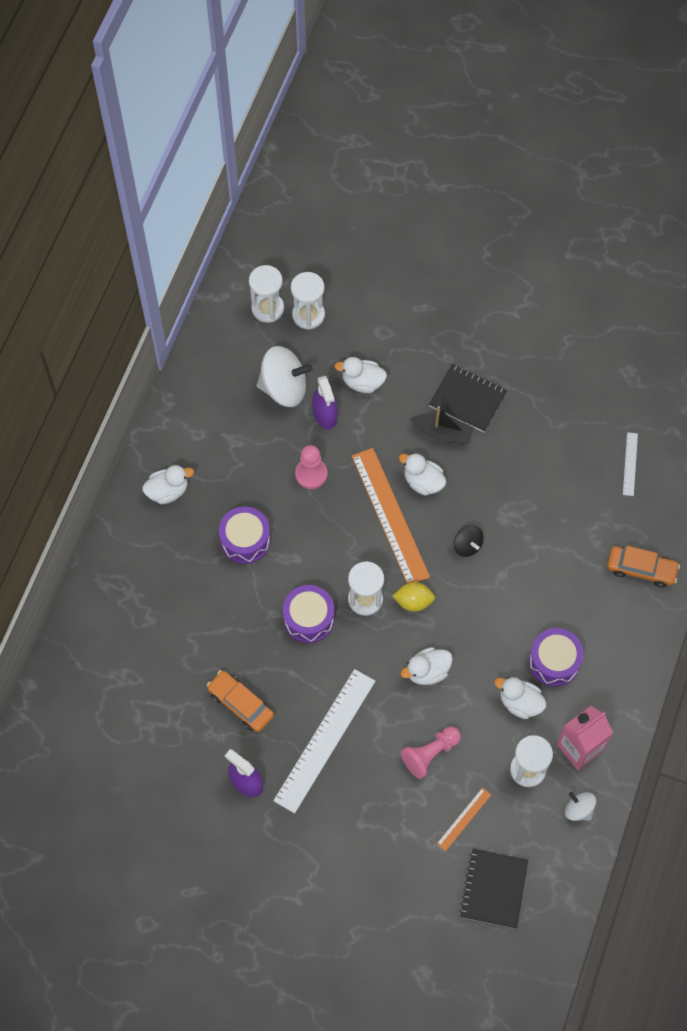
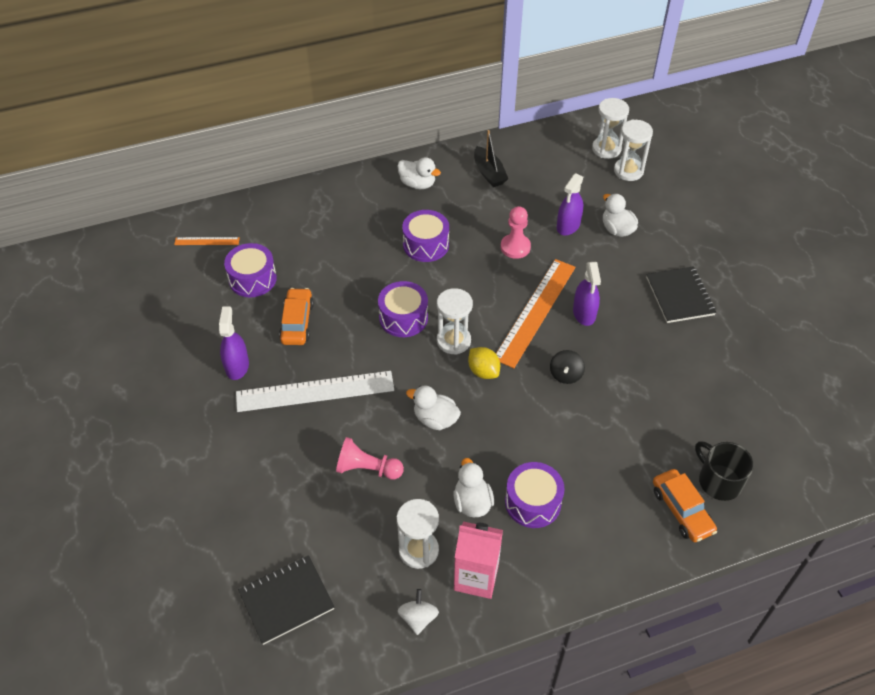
camera: 50 degrees right, 15 degrees down
(159, 706) = (252, 279): none -> purple drum
(284, 387) = (561, 192): white spinning top -> none
(423, 482) = (584, 313): white duck -> purple spray bottle
(442, 433) = (635, 299): black boat -> black boat (489, 173)
(464, 819) = (331, 532): orange ruler -> orange ruler (207, 241)
(630, 464) = (760, 436): white ruler -> none
(640, 524) = (719, 481): none -> black mug

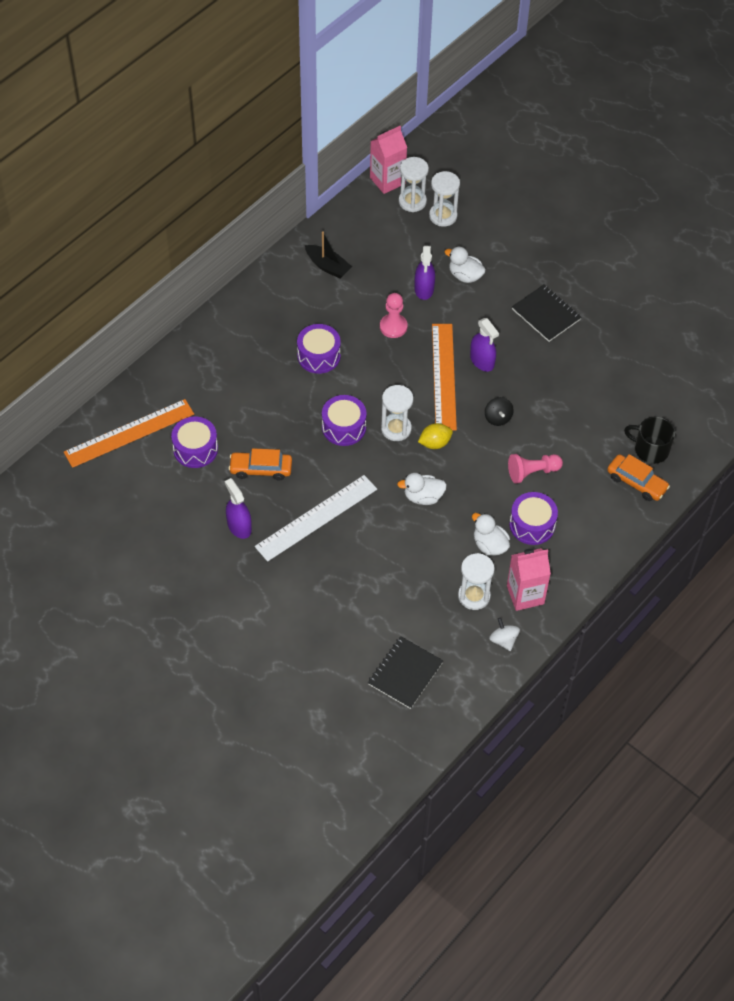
camera: 30 degrees left, 5 degrees up
(207, 241) = (129, 433): orange ruler -> orange ruler, size x2.16
(297, 322) = (261, 469): orange car -> orange car turned 60 degrees counterclockwise
(367, 468) = (398, 557): pink pawn -> pink pawn (532, 472)
(417, 184) = (273, 302): white duck -> none
(483, 371) = (435, 443): yellow lemon -> yellow lemon turned 45 degrees counterclockwise
(594, 124) = (387, 181): none -> pink carton

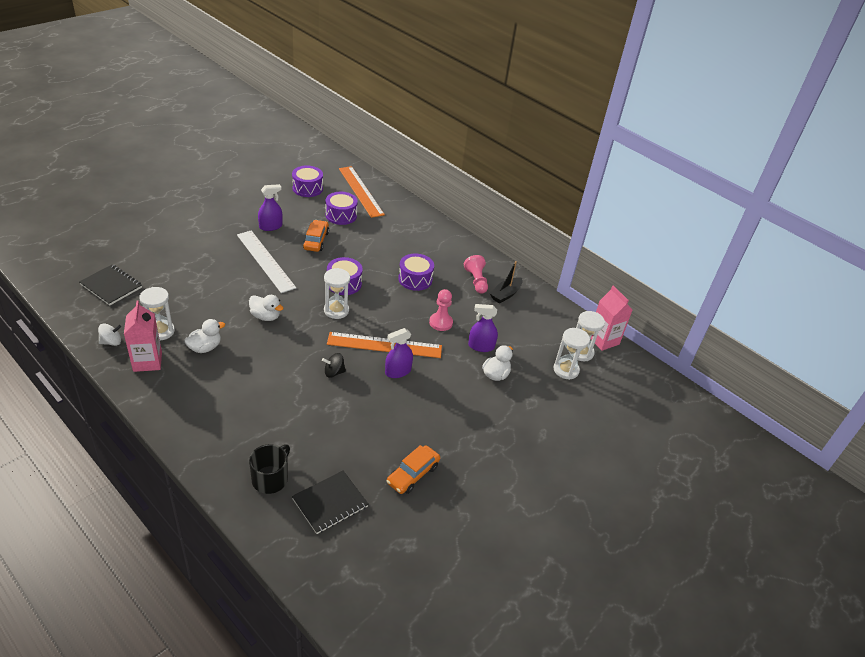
camera: 90 degrees right, 15 degrees down
(423, 497) = (266, 316): white duck -> white duck turned 120 degrees clockwise
(435, 443) = (316, 330): yellow lemon -> none
(532, 472) = (270, 386): pink pawn -> pink pawn (476, 281)
(532, 525) = (215, 377): purple drum -> purple drum (307, 188)
(546, 314) = (447, 425): black notebook -> black notebook (330, 503)
(636, 482) = (235, 460): orange car -> orange car (413, 474)

